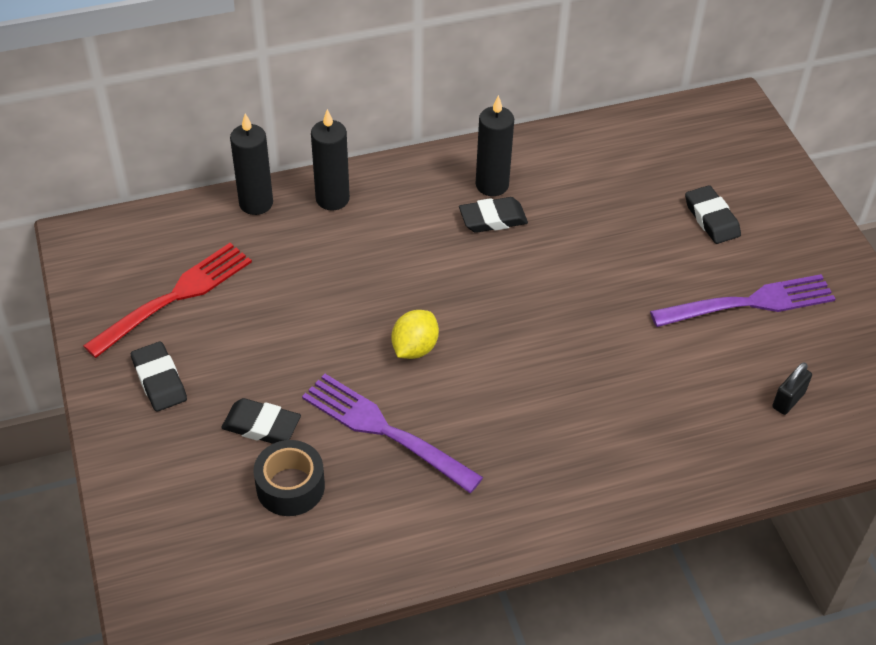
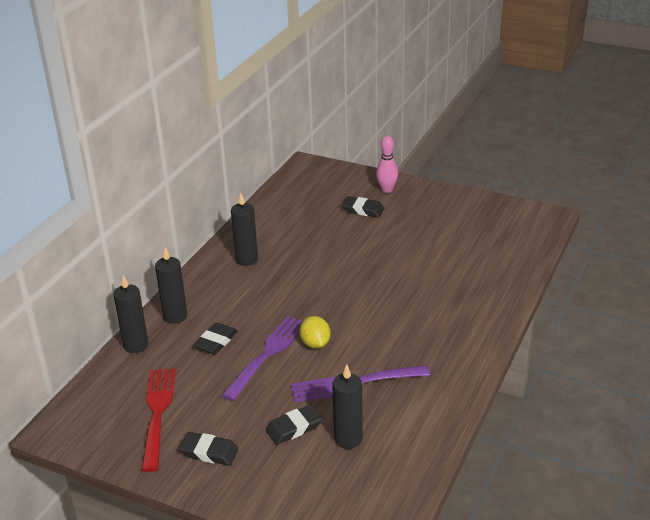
camera: 45 degrees left, 15 degrees down
(290, 486) = (348, 439): black tape -> black candle
(493, 219) = (269, 272): black eraser -> black eraser (216, 342)
(748, 303) = (425, 229): purple fork -> purple fork (267, 355)
(782, 212) = (387, 190): none -> pink bowling pin
(788, 400) = (492, 250): black padlock -> none

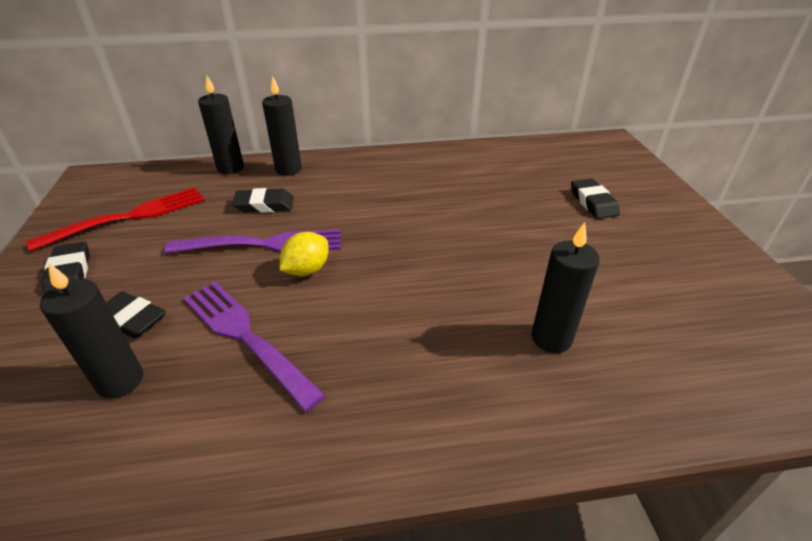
camera: 55 degrees right, 5 degrees up
(247, 259) = (414, 170): black candle -> black candle (551, 338)
(387, 190) = (655, 203): pink bowling pin -> none

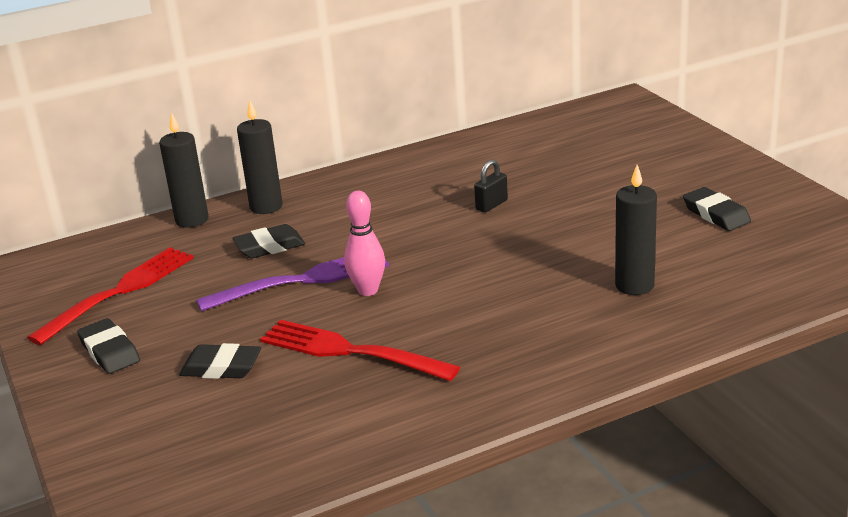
camera: 15 degrees left, 10 degrees down
(120, 381) = (259, 407): black candle -> none
(247, 337) = (352, 351): purple fork -> red fork
(307, 270) = (368, 290): yellow lemon -> pink bowling pin
(458, 210) = (491, 205): none -> black padlock
(593, 202) = (629, 167): black eraser -> black eraser (716, 214)

